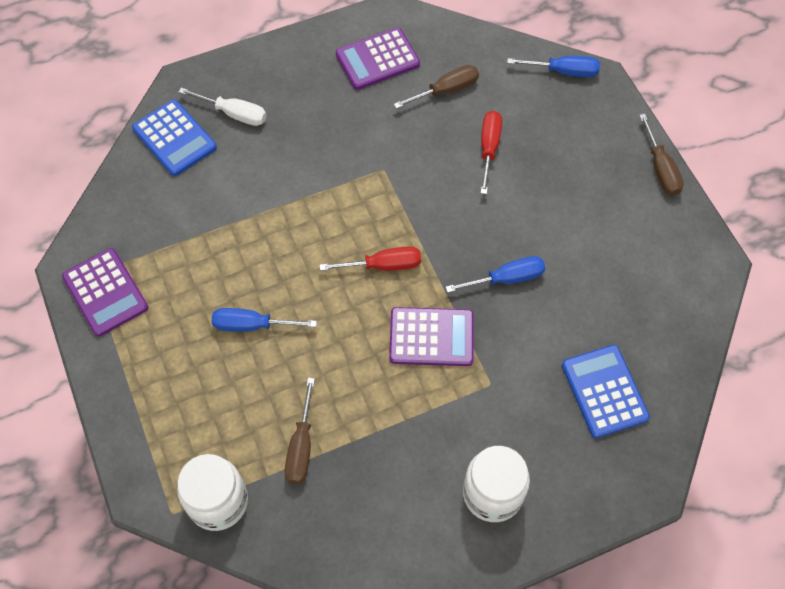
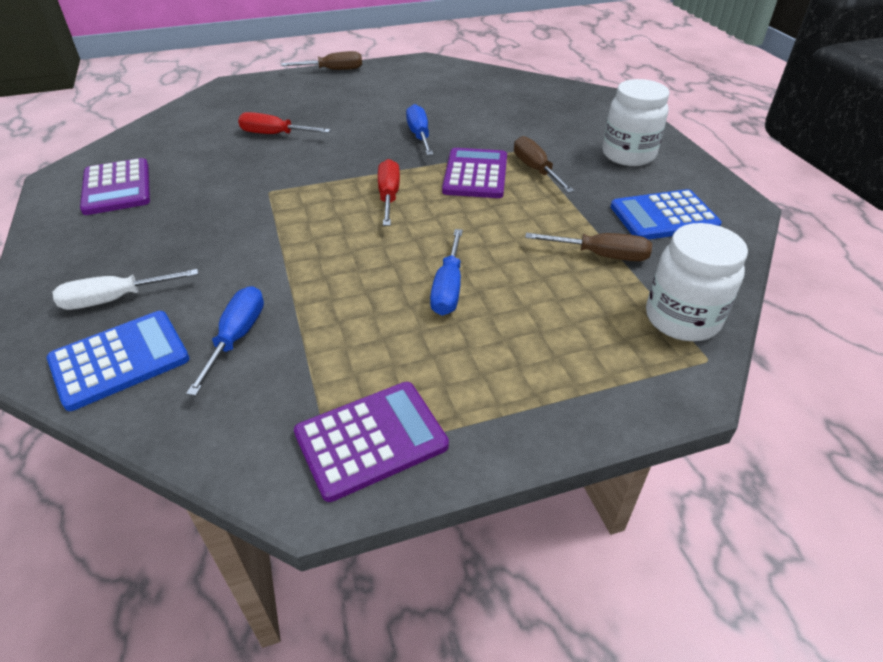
camera: 85 degrees left, 20 degrees down
(233, 113) = (116, 299): white screwdriver -> white screwdriver turned 135 degrees counterclockwise
(445, 90) = (190, 151): brown screwdriver -> brown screwdriver (536, 170)
(563, 71) = (211, 97): blue screwdriver -> blue screwdriver (236, 338)
(604, 391) = (530, 105): blue calculator -> blue calculator (663, 216)

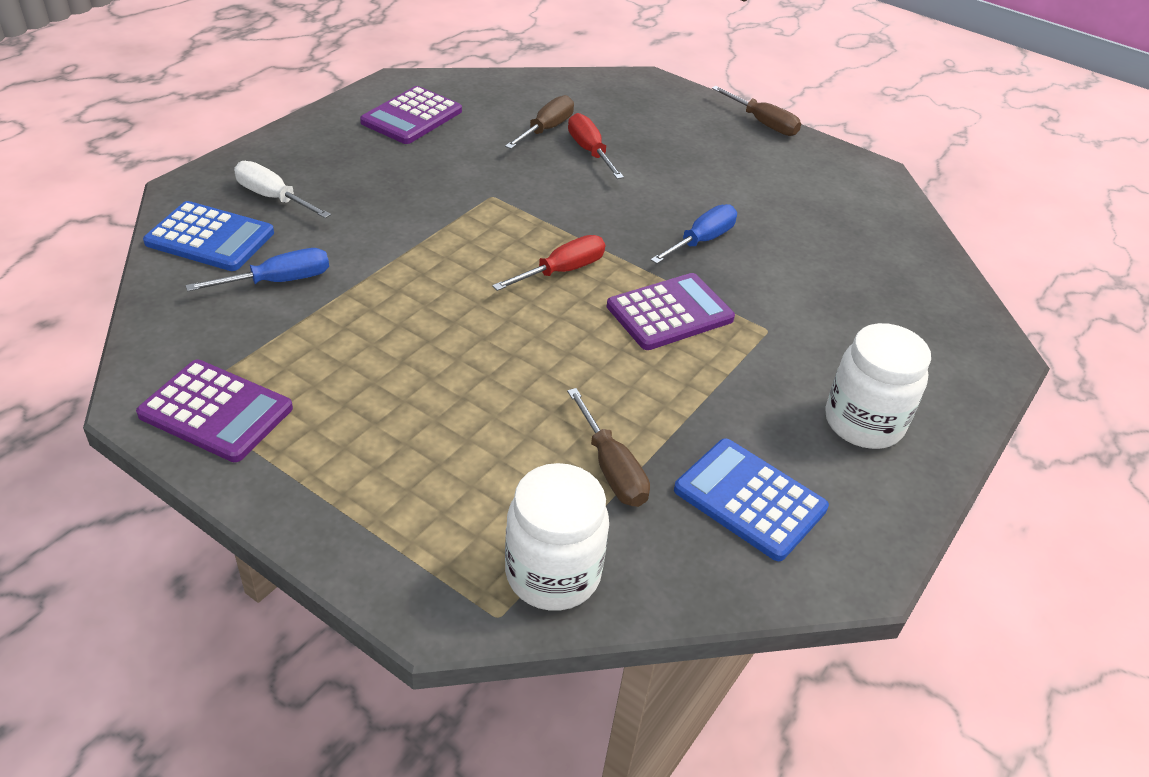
camera: 50 degrees right, 0 degrees up
(448, 288) = (450, 374): blue screwdriver -> none
(536, 170) = (732, 355): brown screwdriver -> brown screwdriver (546, 129)

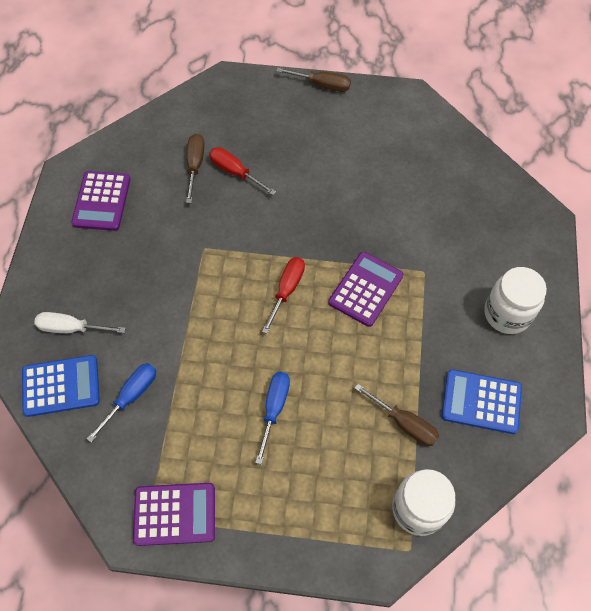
camera: 25 degrees left, 20 degrees up
(701, 241) = (348, 218): blue screwdriver -> blue screwdriver (274, 409)

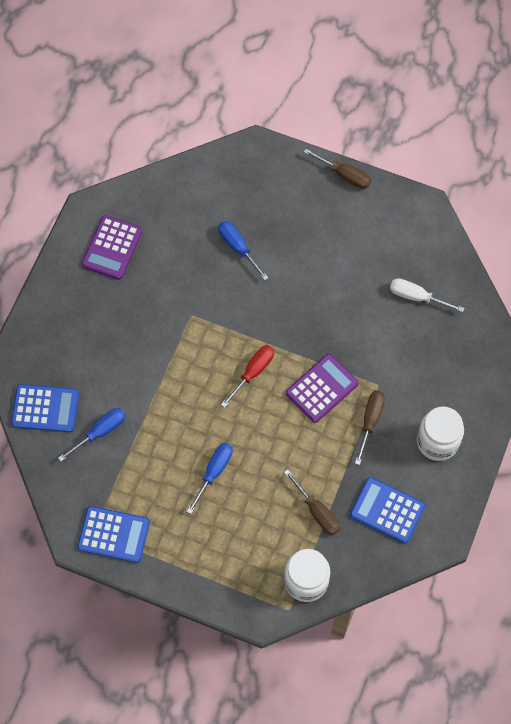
camera: 15 degrees right, 5 degrees up
(72, 328) = (63, 360): white screwdriver -> white screwdriver (417, 297)
(175, 514) = (114, 534): purple calculator -> blue calculator
(195, 166) = (203, 232): brown screwdriver -> brown screwdriver (370, 421)
(235, 172) = (238, 248): red screwdriver -> blue screwdriver

